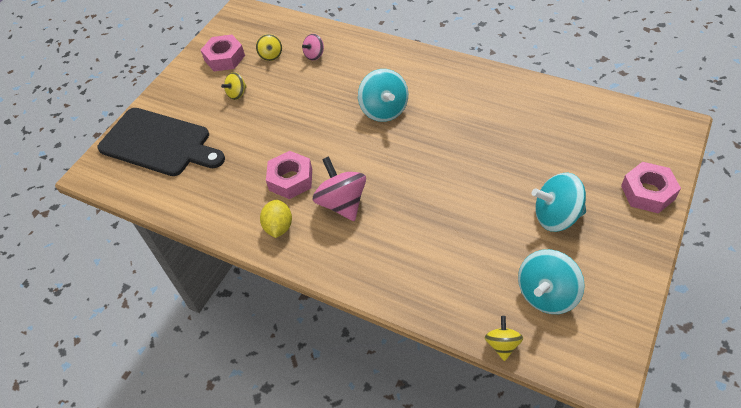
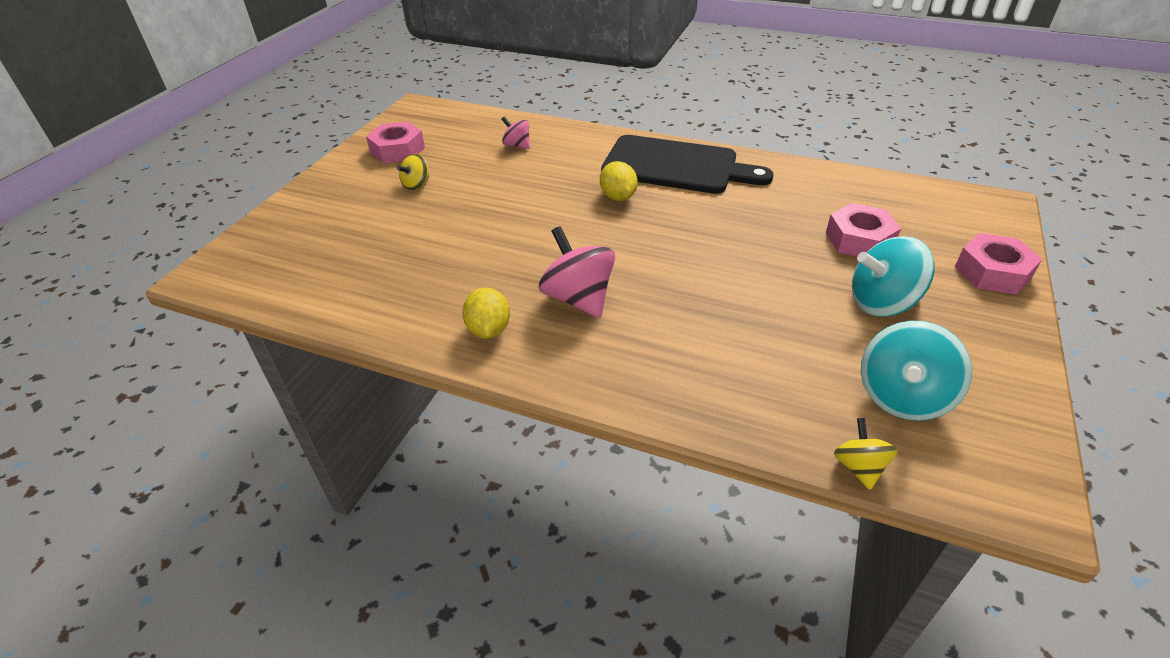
camera: 10 degrees left, 10 degrees down
(159, 143) = (306, 239): black cutting board -> black cutting board (676, 166)
(271, 55) = (459, 147): yellow spinning top -> none
(291, 179) = (500, 274): pink nut -> pink nut (859, 240)
(314, 55) = (517, 145): pink spinning top -> pink spinning top turned 90 degrees clockwise
(384, 110) = (618, 197): turquoise spinning top -> yellow lemon

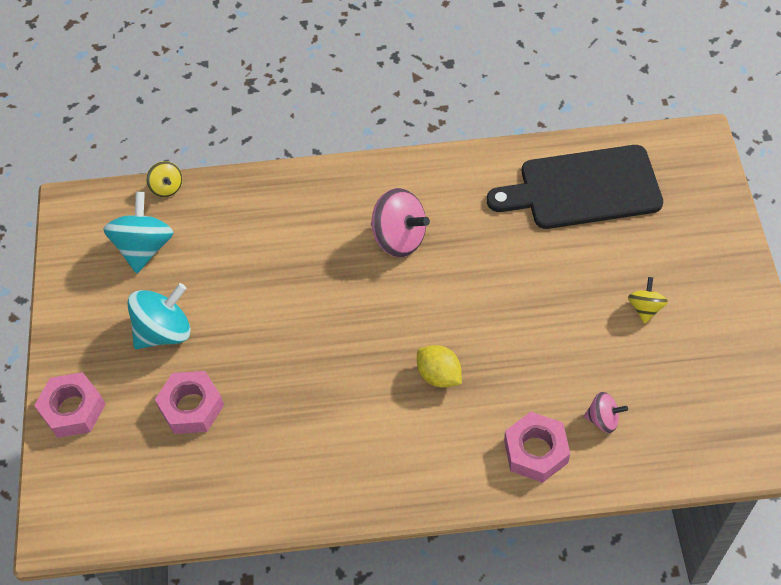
camera: 155 degrees right, 15 degrees up
(397, 150) = (721, 353): pink nut -> pink nut (535, 451)
(489, 330) = (444, 185): yellow lemon -> none
(676, 166) = (407, 456): black cutting board -> black cutting board (583, 188)

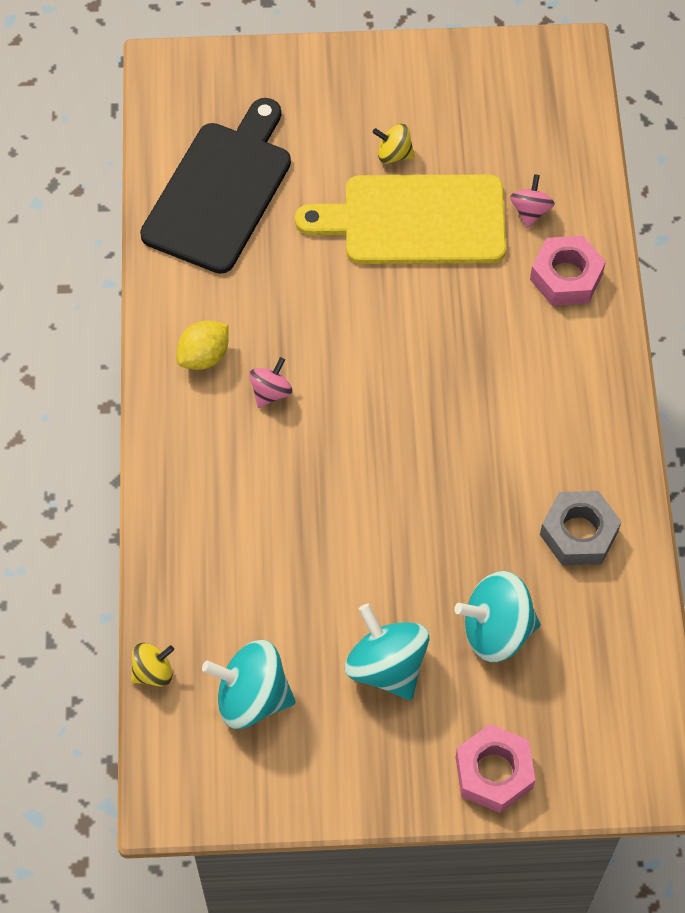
camera: 90 degrees left, 5 degrees up
(191, 407) = (496, 630): pink nut -> turquoise spinning top
(278, 467) = (578, 533): none -> grey nut
(399, 238) = (271, 392): pink spinning top -> pink spinning top, size x0.55
(439, 375) = (467, 362): yellow lemon -> yellow lemon (204, 356)
(577, 329) = (415, 220): none -> yellow cutting board
(583, 188) = (220, 191): black cutting board -> black cutting board turned 150 degrees counterclockwise

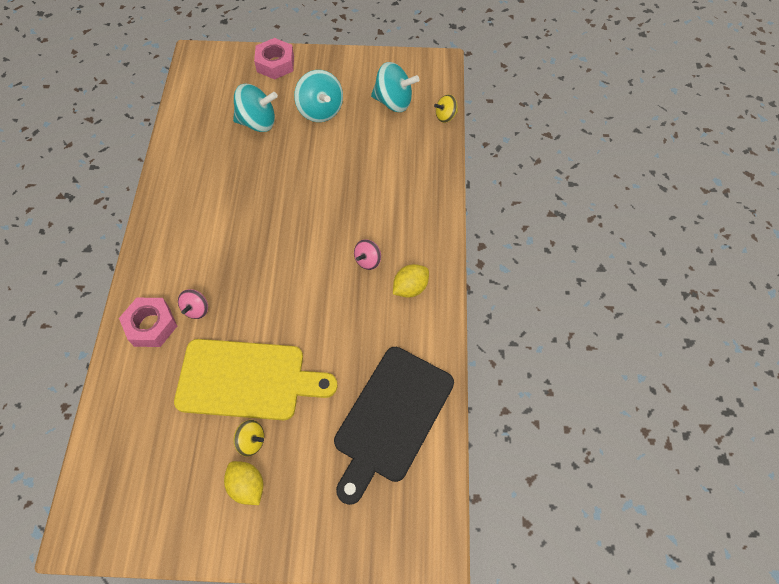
camera: 175 degrees left, 0 degrees up
(388, 110) = (247, 486): none -> yellow lemon
(530, 211) = (160, 380): pink spinning top -> pink spinning top (196, 309)
(578, 533) = (197, 165): grey nut -> none

